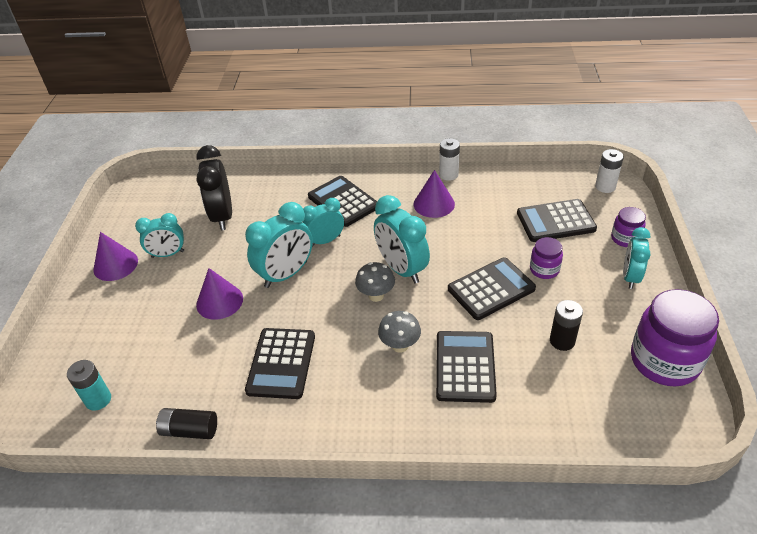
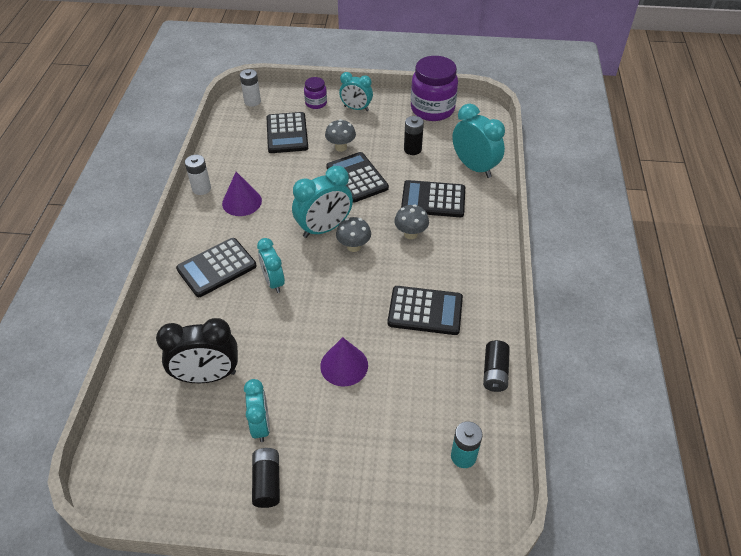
camera: 90 degrees left, 5 degrees up
(115, 265) = (267, 482): purple cone -> black battery
(286, 274) = (315, 312): turquoise clock -> turquoise clock (474, 167)
(544, 269) = (341, 147): purple jar -> grey mushroom

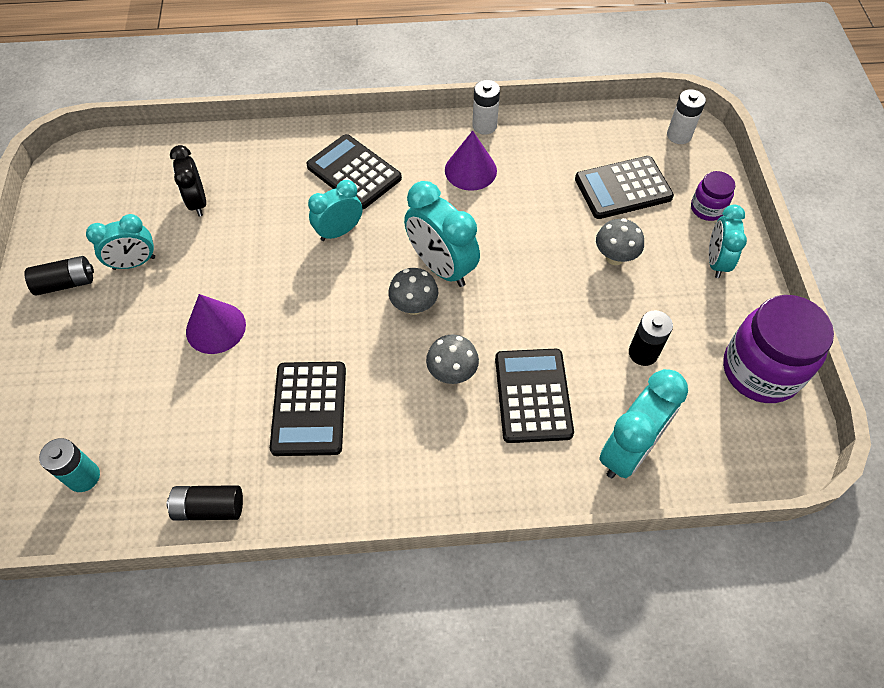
camera: 80 degrees right, 10 degrees up
(207, 376) = (197, 202): black clock -> black clock, size x0.65
(357, 178) = (553, 288): black calculator -> none

